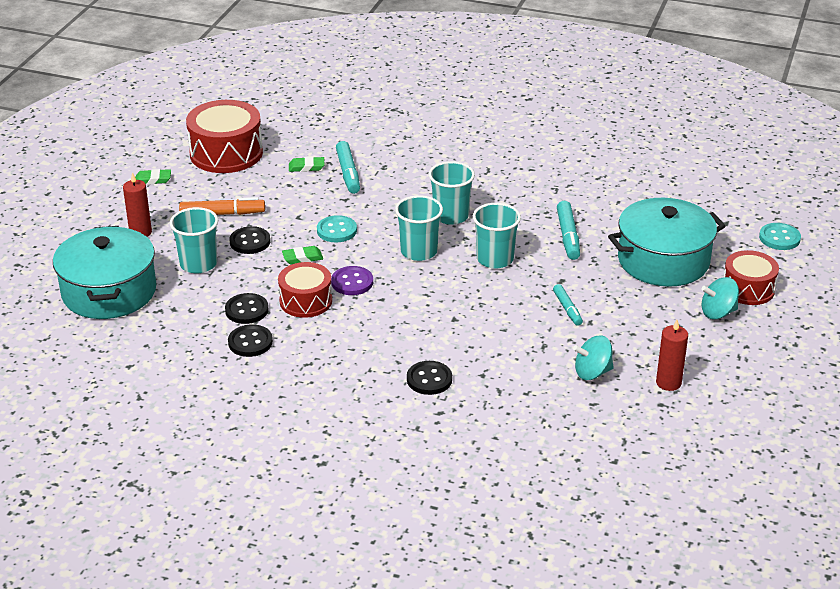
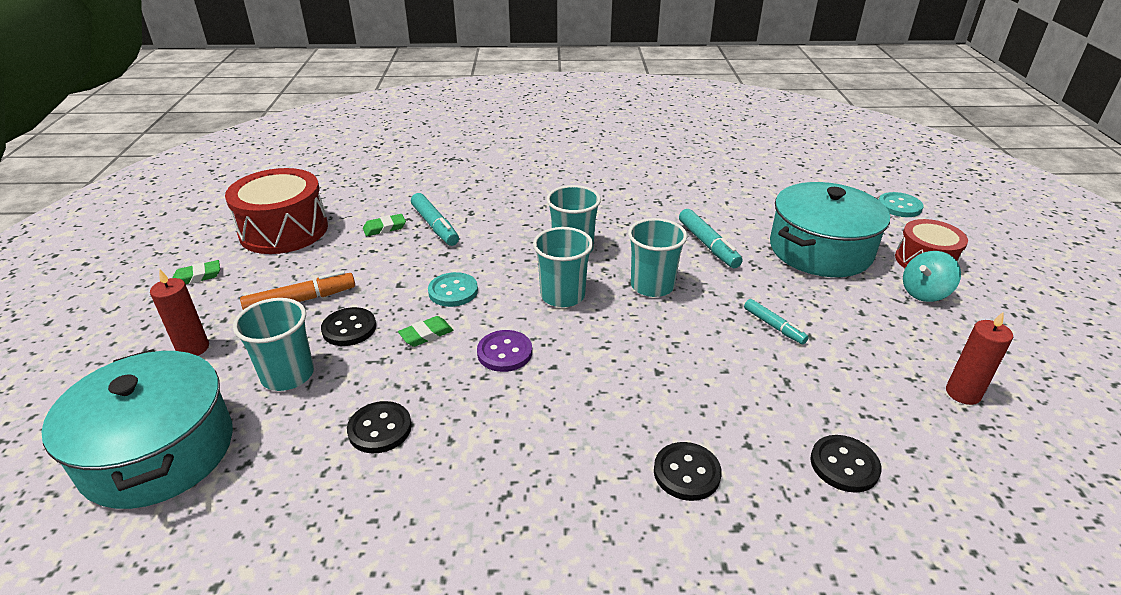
camera: 20 degrees left, 0 degrees up
(250, 342) = (404, 482): black button -> black button (844, 465)
(306, 301) = (457, 394): red drum -> none
(592, 372) = (870, 403): turquoise spinning top -> none

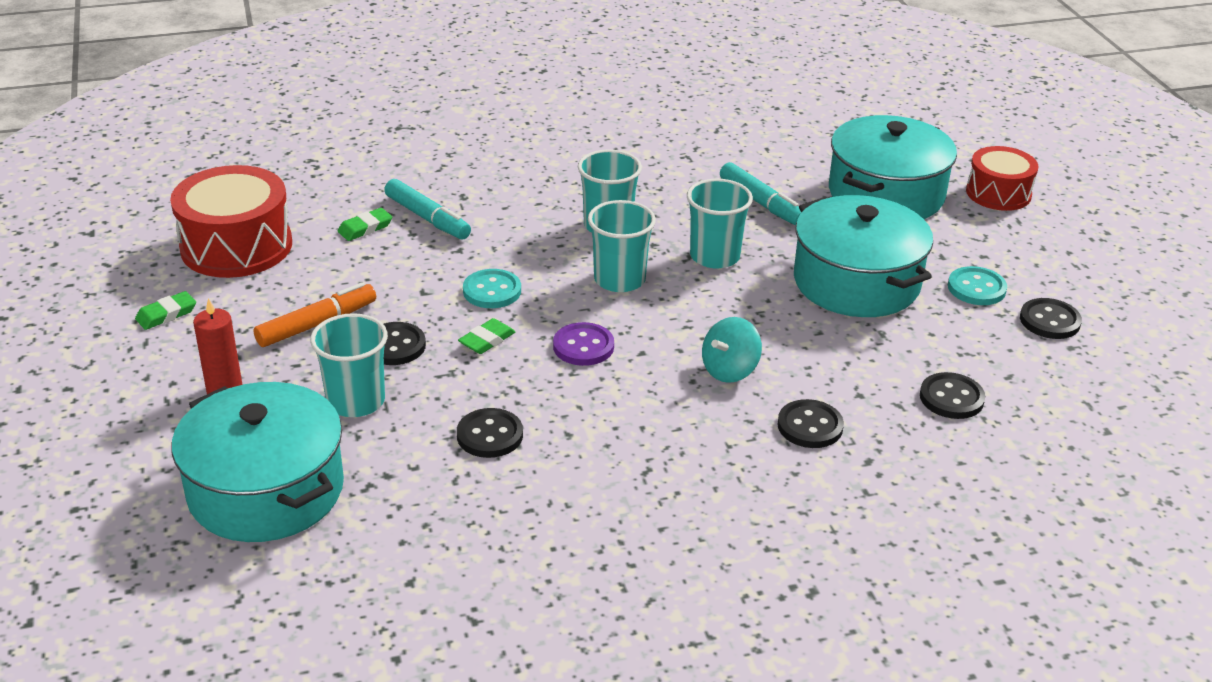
camera: 15 degrees left, 0 degrees up
(774, 326) = (856, 282): turquoise marker -> turquoise pot
(899, 206) = (962, 132): turquoise button -> turquoise button (976, 288)
(924, 293) = (1002, 228): turquoise spinning top -> turquoise spinning top (729, 370)
(963, 393) = (1049, 321): red candle -> black button

